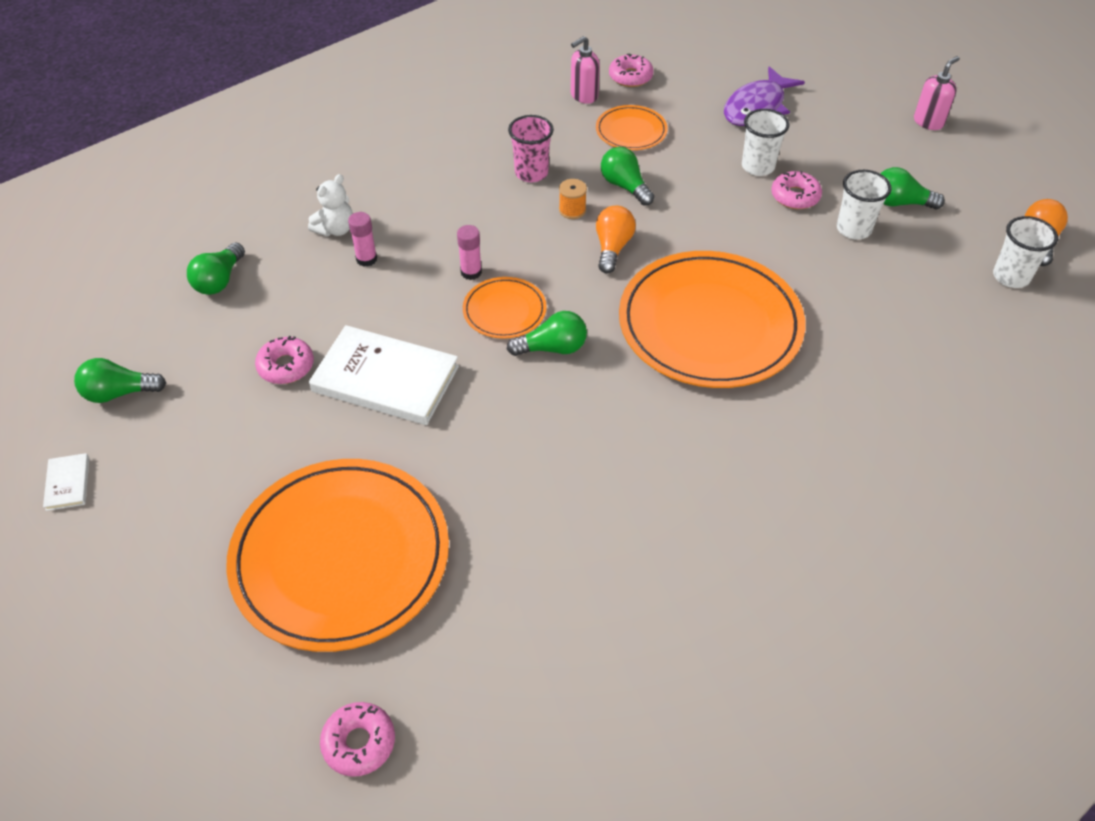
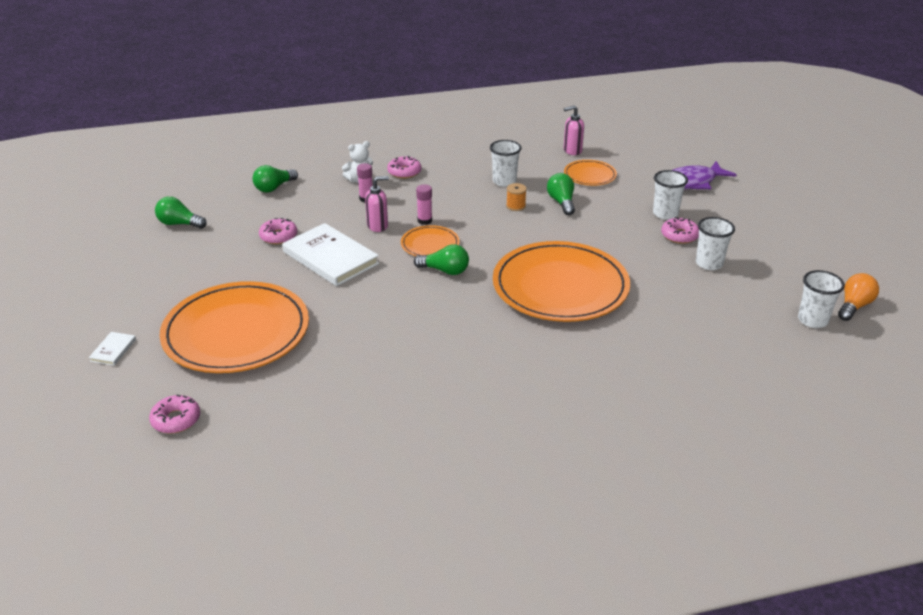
camera: 25 degrees right, 15 degrees down
(67, 483) = (121, 256): white book -> white book (113, 350)
(531, 173) = (504, 181): pink cup -> white cup
(612, 248) = (527, 231): orange light bulb -> none
(630, 77) = (613, 147): pink donut -> pink donut (404, 172)
(900, 203) = (758, 258): green light bulb -> none
(928, 122) = (820, 219): pink soap dispenser -> pink soap dispenser (378, 226)

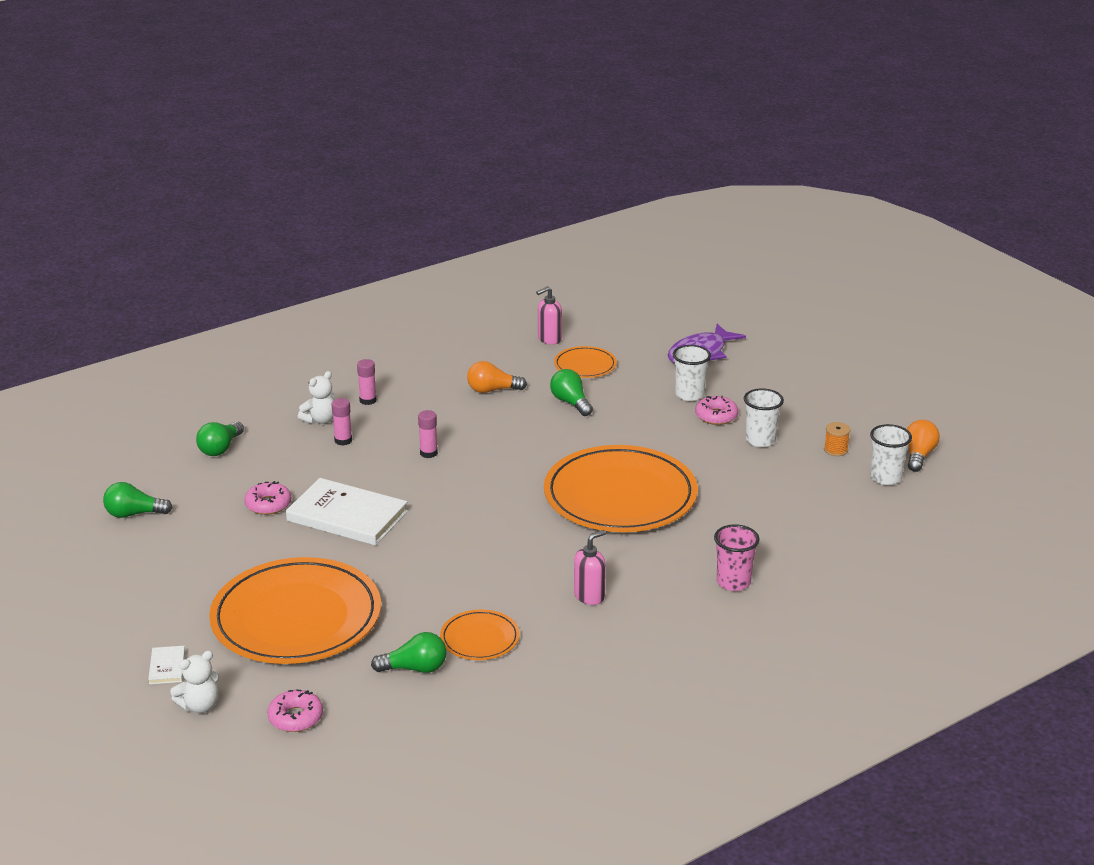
camera: 20 degrees left, 5 degrees down
(112, 389) = (200, 706): none -> white teddy bear
(378, 226) = (378, 469): pink soap dispenser -> pink soap dispenser (589, 596)
(404, 172) = (368, 400): pink donut -> pink glue stick
(430, 244) = (451, 479): orange plate -> orange plate (479, 638)
(445, 271) = (486, 504): green light bulb -> green light bulb (415, 668)
(504, 181) = (492, 390): white cup -> orange light bulb
(515, 206) = (522, 416): orange spool -> orange spool (835, 450)
(620, 387) = (733, 582): none -> pink cup

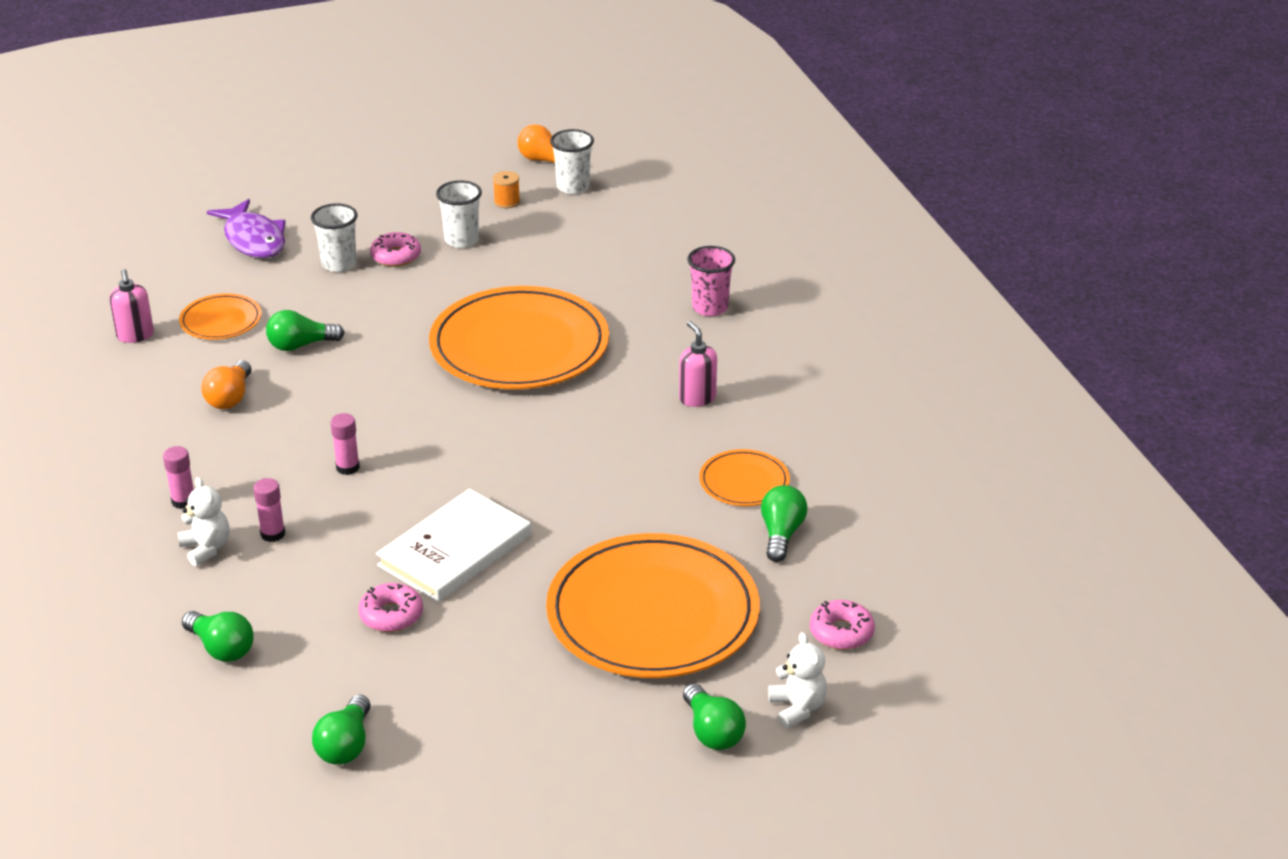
camera: 75 degrees left, 5 degrees up
(167, 667) = (712, 732): white book -> green light bulb

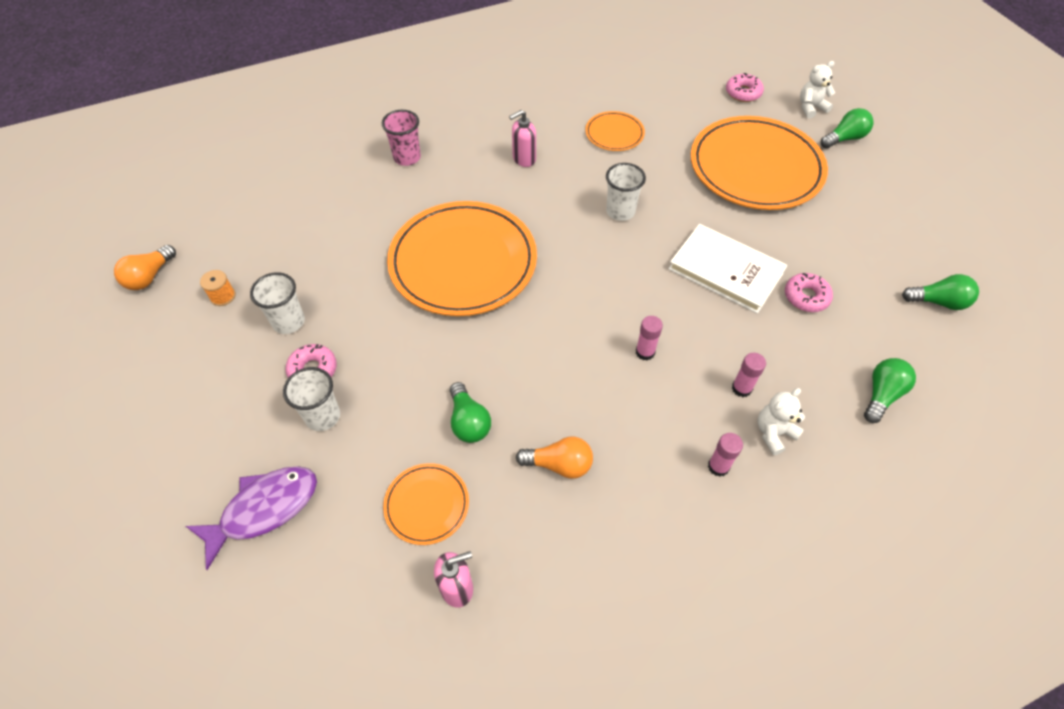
camera: 95 degrees left, 20 degrees up
(573, 187) = (204, 251): white cup -> white cup (620, 211)
(781, 534) = (663, 117): green light bulb -> none

